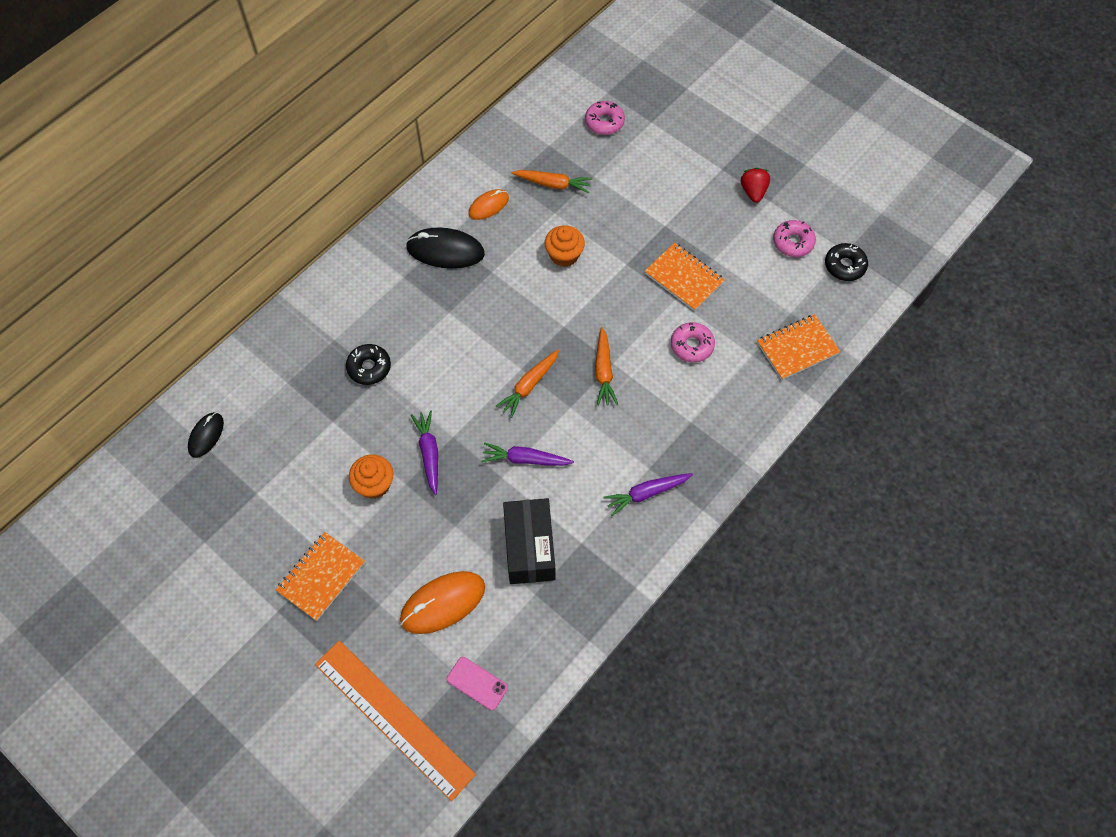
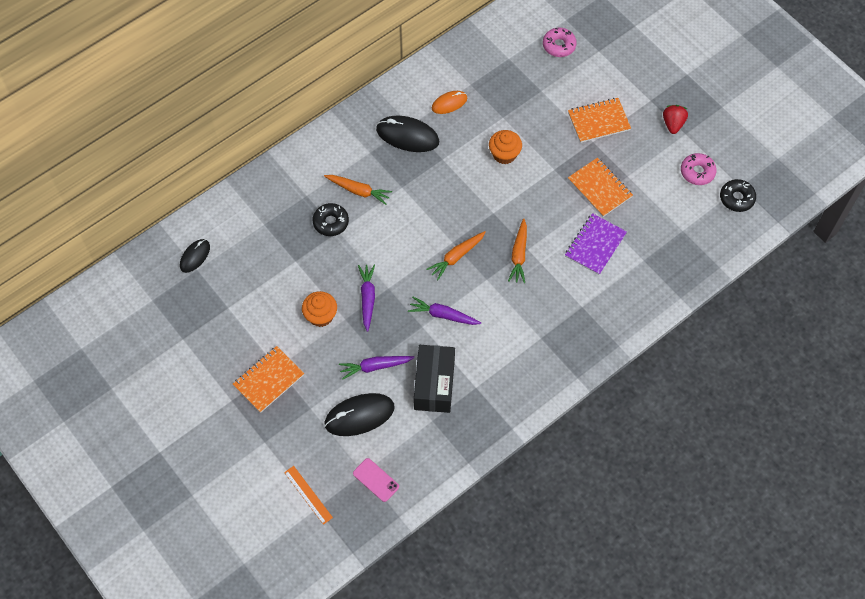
camera: 10 degrees right, 0 degrees up
(394, 718) = (308, 494): orange ruler -> orange ruler, size x0.45
(443, 603) = (359, 415): orange mouse -> black mouse
(553, 184) = (506, 93): orange carrot -> orange carrot (358, 191)
(646, 493) = (535, 357): purple carrot -> purple carrot (375, 367)
(691, 346) = (595, 245): pink donut -> purple notebook
(797, 348) = (682, 260): orange notebook -> orange notebook (598, 121)

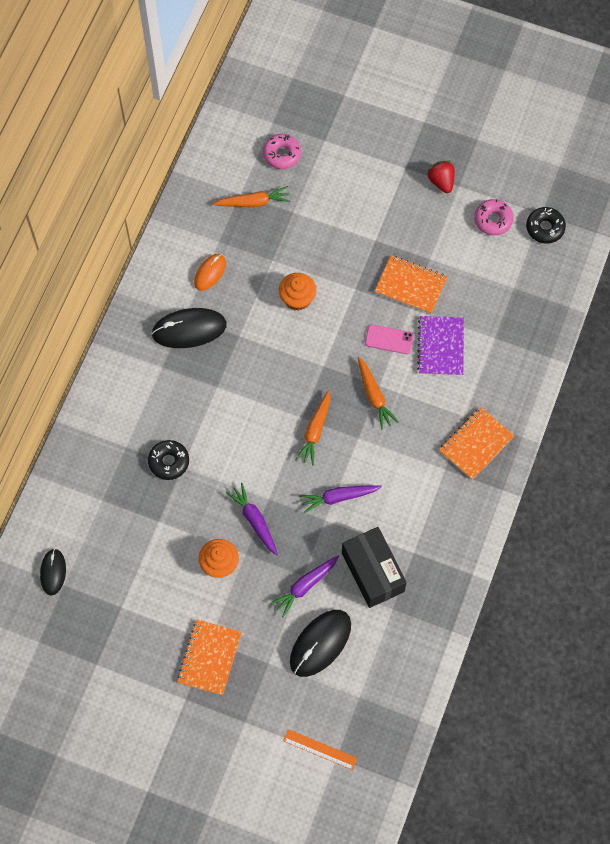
camera: 30 degrees left, 5 degrees up
(358, 191) = (176, 414): orange carrot -> orange carrot (253, 202)
(376, 480) = (375, 697): pink phone -> pink phone (389, 339)
(598, 121) = (368, 216): orange notebook -> orange notebook (476, 444)

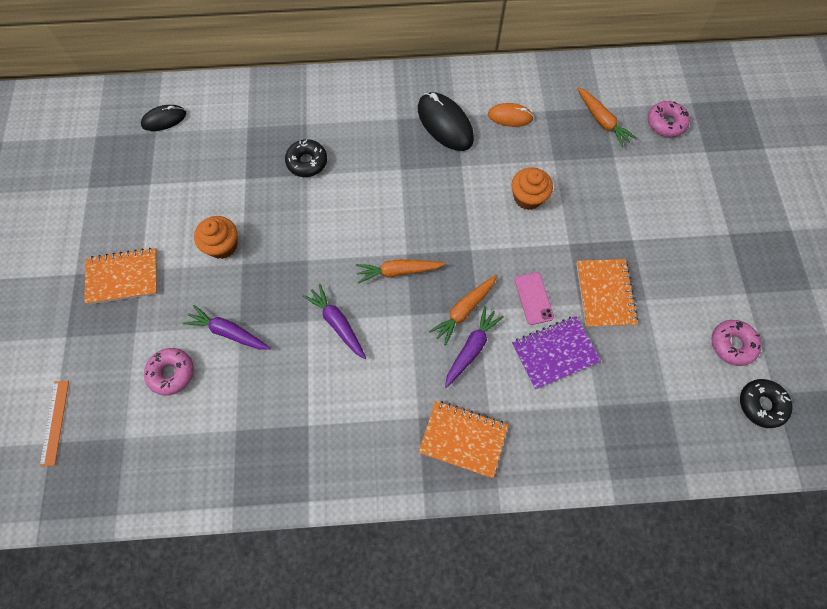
camera: 65 degrees right, 0 degrees up
(254, 521) = (279, 257): purple carrot -> purple carrot (471, 348)
(320, 643) = (172, 373): black mouse -> pink donut
(373, 572) = (269, 392): black box -> none
(441, 181) = (739, 274): red strawberry -> none

